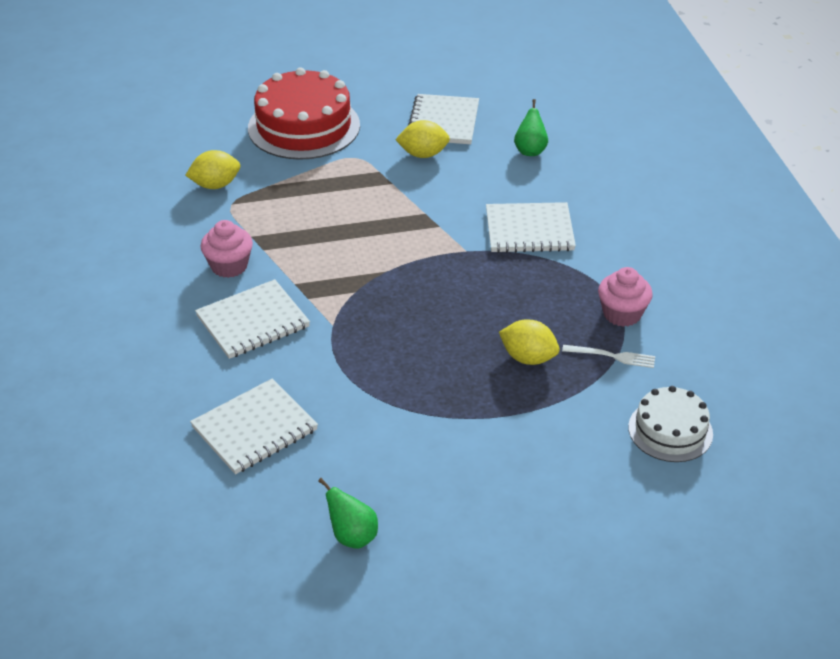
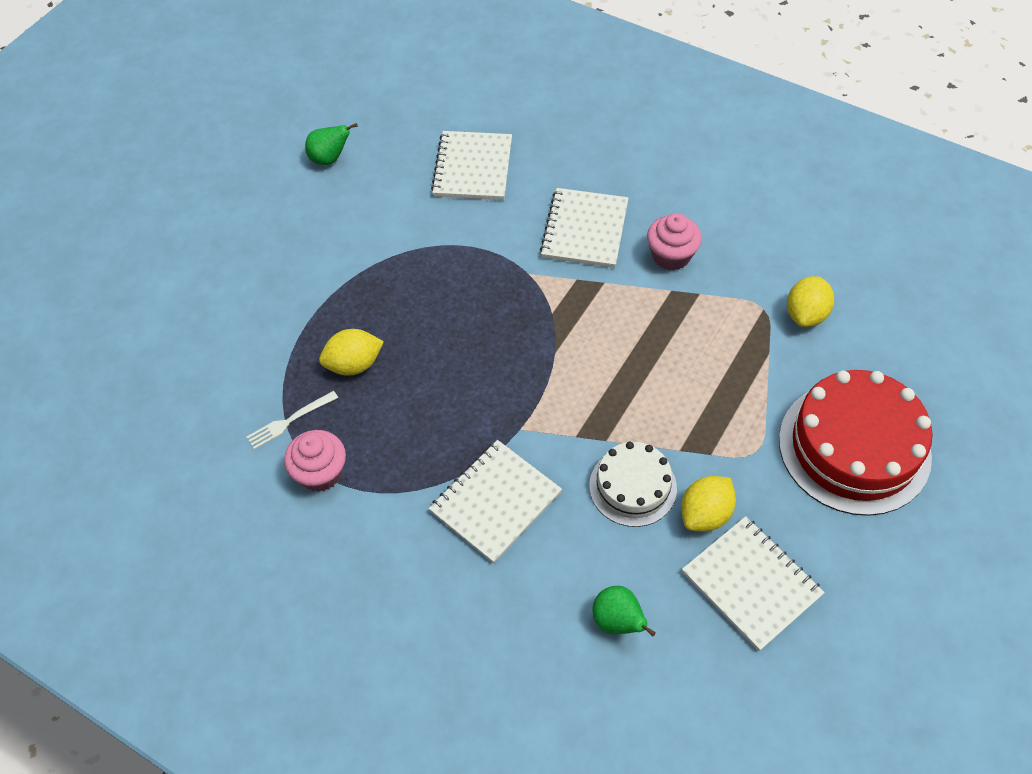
camera: 135 degrees right, 15 degrees up
(670, 430) = (187, 389): white cake -> white cake (633, 486)

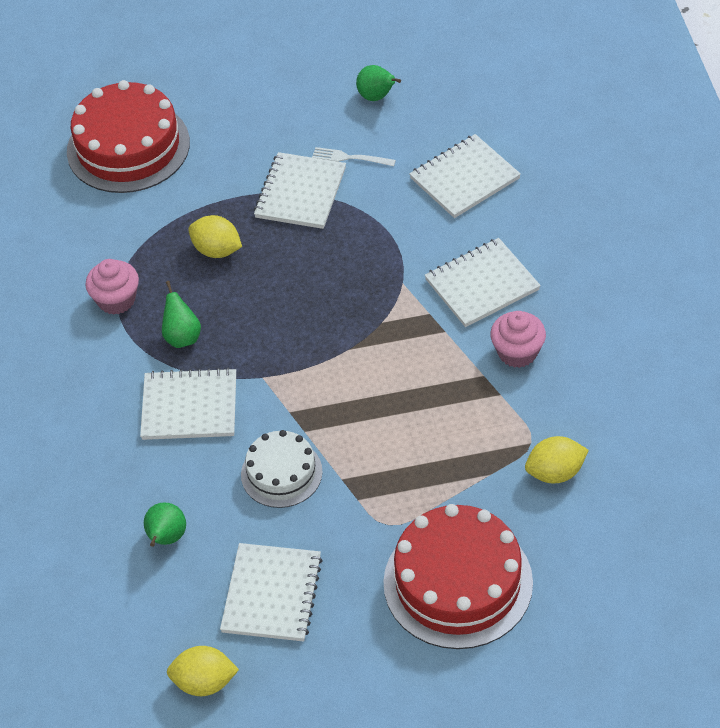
camera: 50 degrees right, 5 degrees down
(167, 345) = (128, 147): none -> red cake
(289, 421) = (137, 253): white fork -> white fork (349, 158)
(363, 270) = (300, 193): none -> white notebook
(416, 454) = (182, 337): none -> green pear
(705, 514) = (302, 530): yellow lemon -> yellow lemon (204, 682)

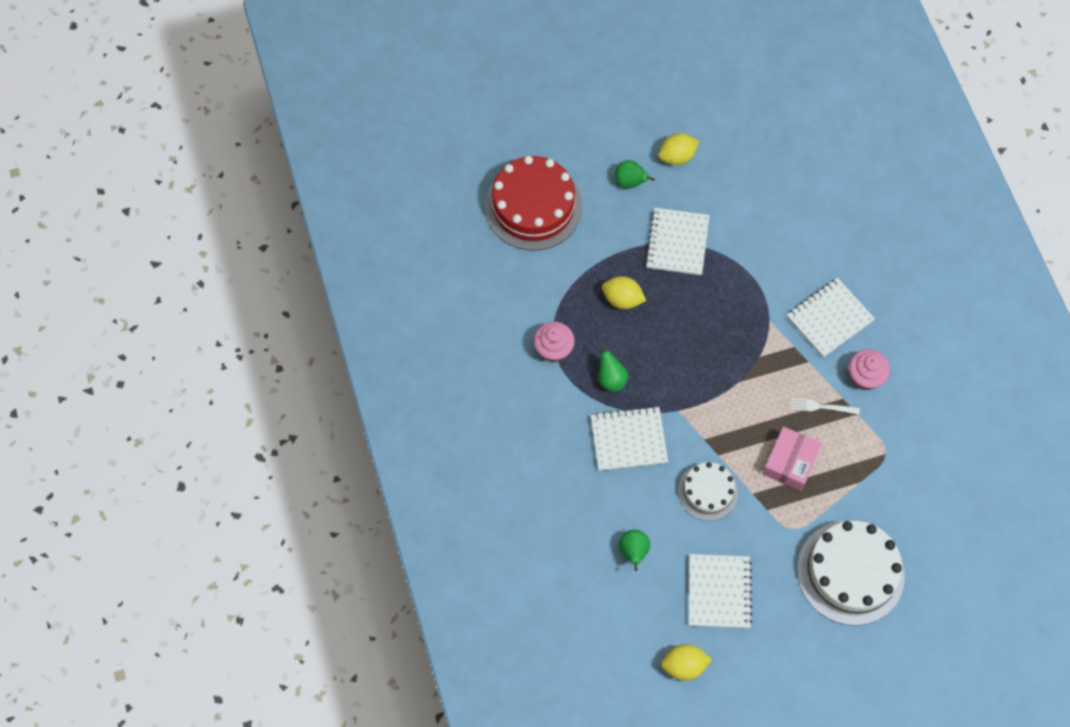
camera: 10 degrees left, 15 degrees up
(349, 158) = (709, 208): white fork -> white fork (820, 407)
(377, 97) = (721, 149): green pear -> green pear (630, 182)
(399, 445) = (790, 462): none -> pink box
(458, 582) = (850, 572): red cake -> white cake
(464, 178) = (801, 222): white notebook -> none
(555, 472) = (907, 477): yellow lemon -> yellow lemon (677, 157)

